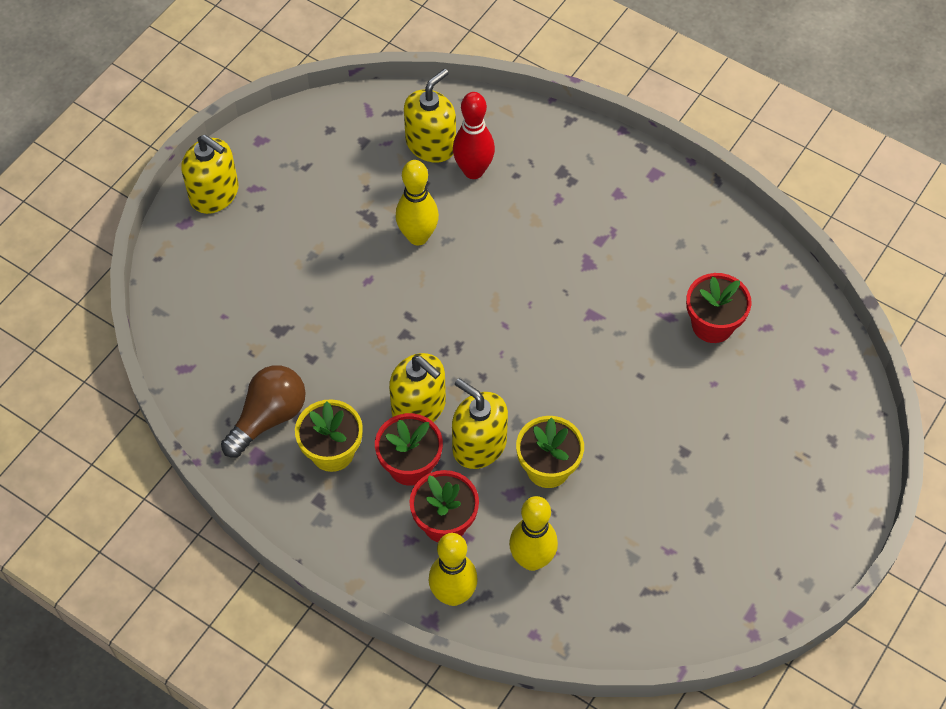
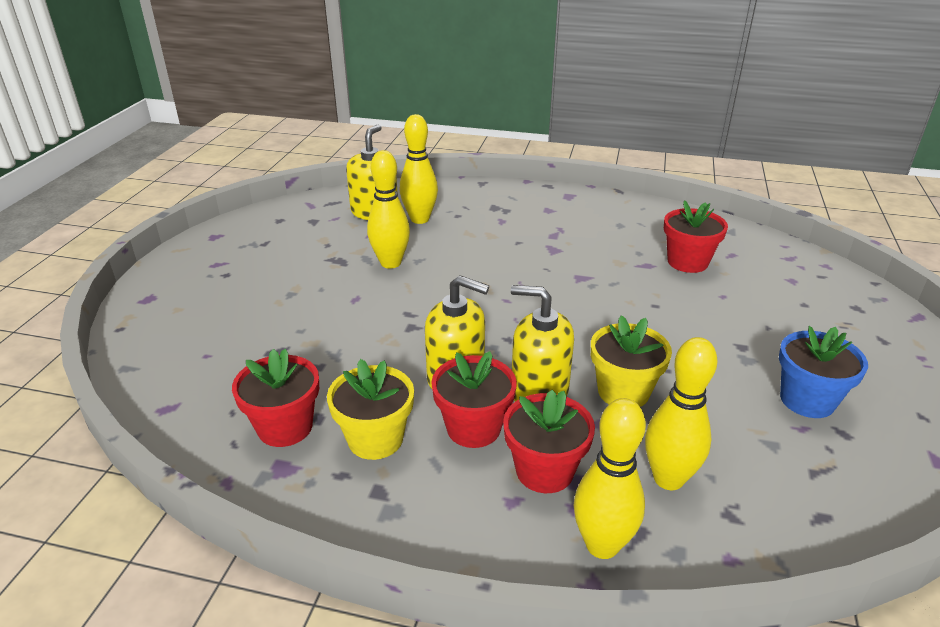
camera: 20 degrees left, 25 degrees down
(214, 194) = (176, 274): yellow soap dispenser -> none
(268, 417) = (285, 427): brown light bulb -> red flower pot
(473, 171) = (420, 219): red bowling pin -> yellow bowling pin
(695, 526) = (807, 400): none -> blue flower pot

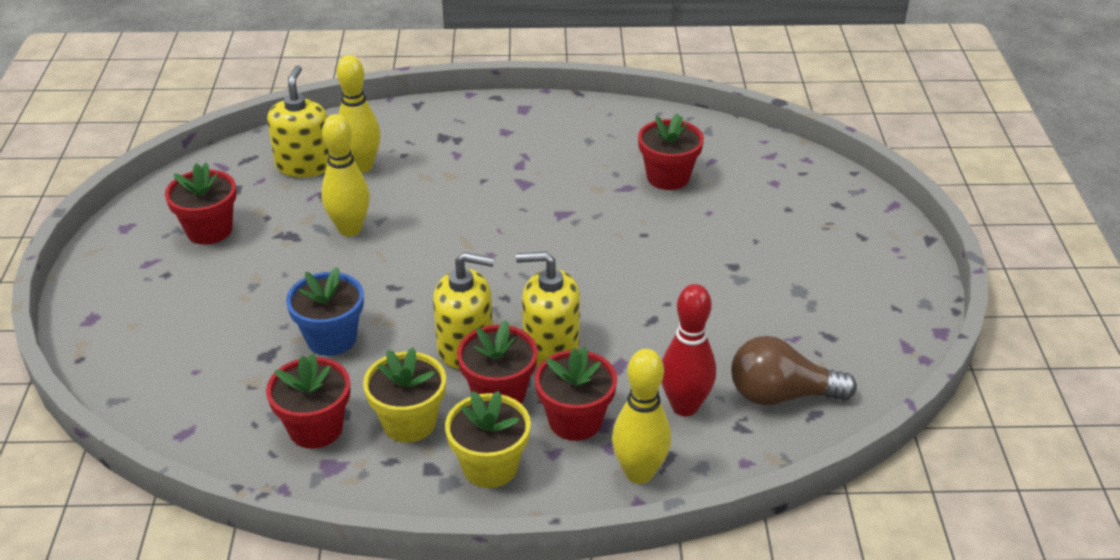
camera: 15 degrees left, 5 degrees up
(277, 247) = (209, 230): none -> red flower pot
(623, 392) = (630, 333): yellow flower pot -> yellow flower pot (490, 466)
(668, 479) = (684, 406): yellow bowling pin -> red bowling pin
(782, 487) = (781, 395): none -> brown light bulb
(807, 400) = (796, 310): blue flower pot -> blue flower pot (331, 338)

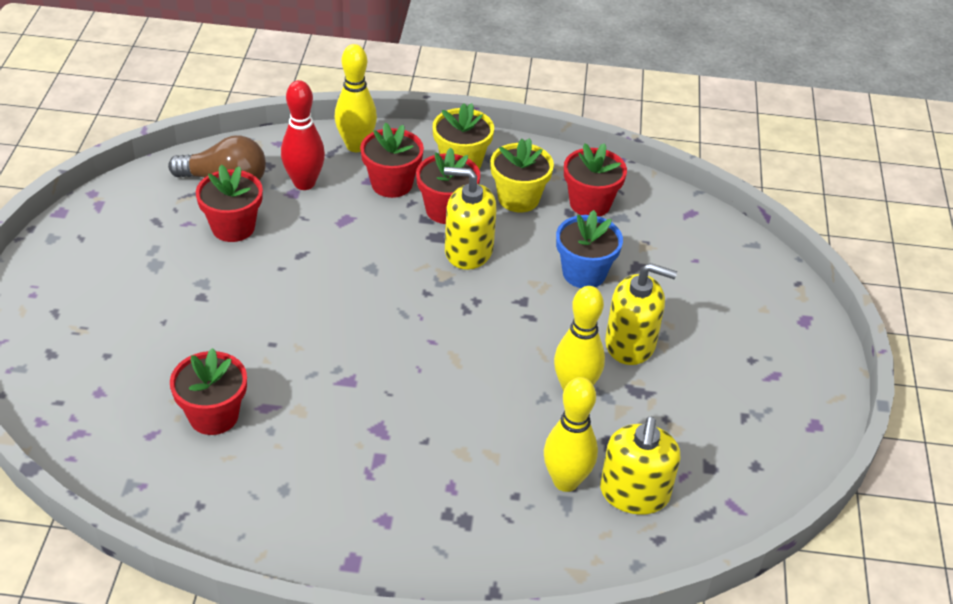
camera: 175 degrees left, 5 degrees up
(209, 230) = (723, 408): red flower pot -> red flower pot (233, 227)
(550, 347) = (396, 241): yellow soap dispenser -> yellow soap dispenser (630, 343)

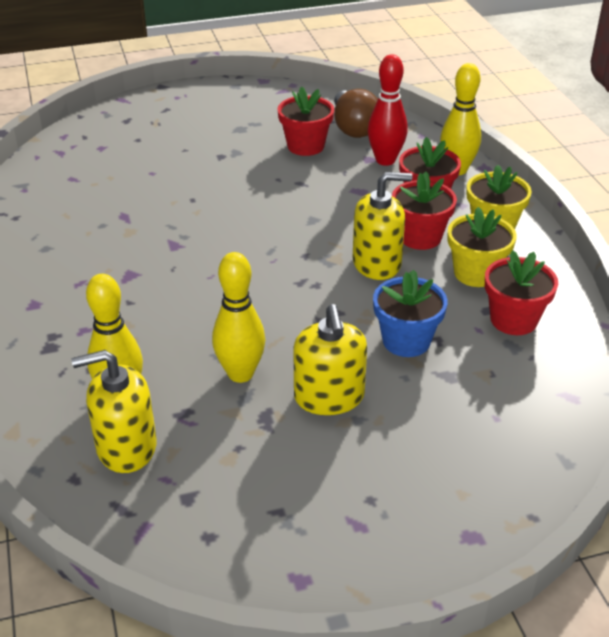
camera: 70 degrees right, 5 degrees down
(213, 415) = (103, 197): red flower pot -> none
(468, 251) = (377, 263): yellow soap dispenser -> yellow soap dispenser turned 90 degrees clockwise

